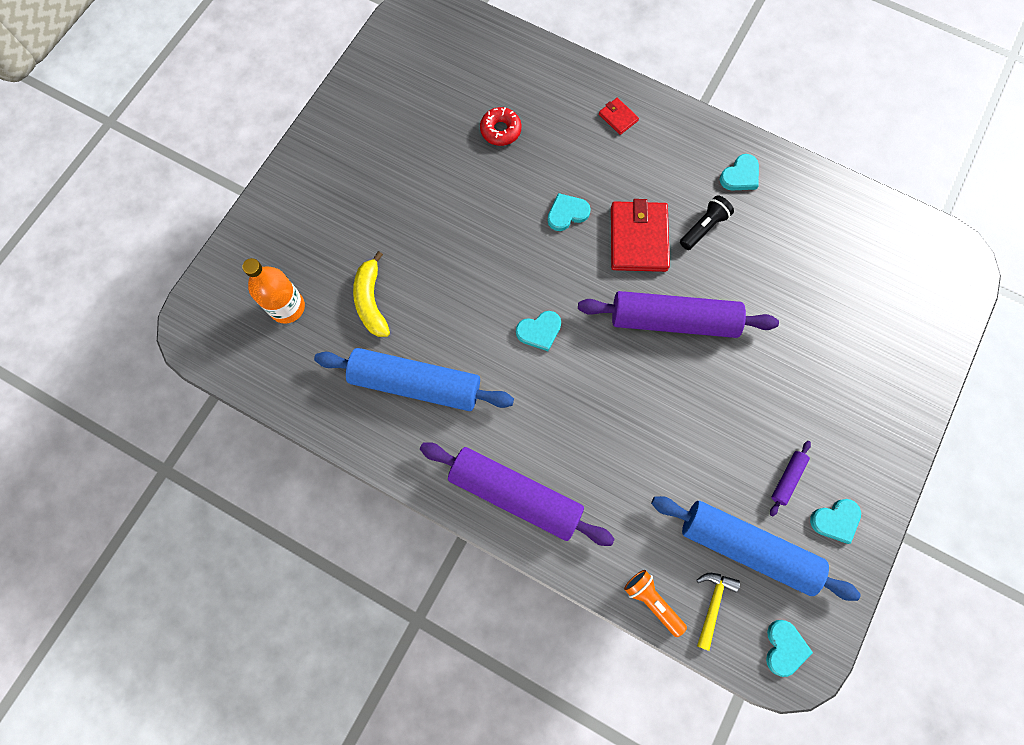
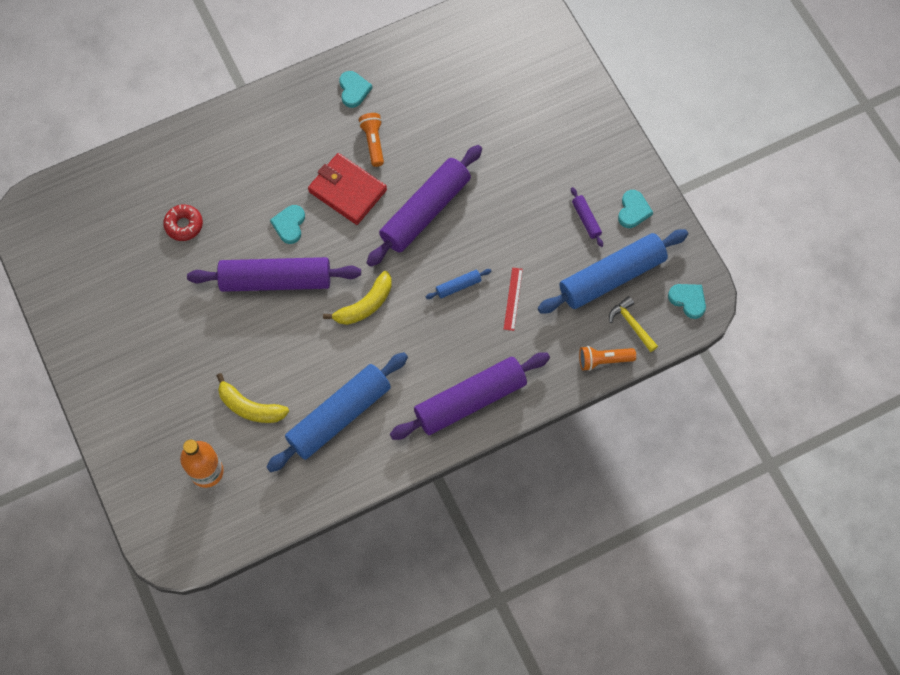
camera: 55 degrees left, 5 degrees down
(506, 239) = (276, 280): none -> purple rolling pin
(539, 331) = (365, 305): turquoise heart -> yellow banana
(618, 117) = (241, 137): red wallet -> none
(622, 403) = (458, 286): none -> blue rolling pin
(648, 464) = (513, 299): none -> red ruler
(703, 227) = (373, 142): black flashlight -> orange flashlight

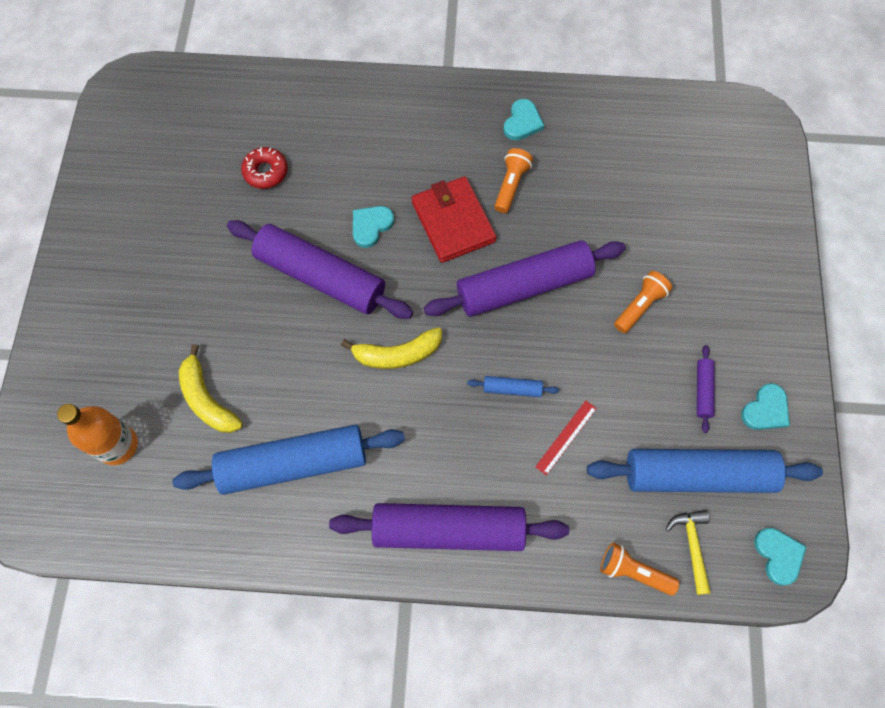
camera: 30 degrees right, 0 degrees up
(513, 183) = (640, 306): none -> orange flashlight

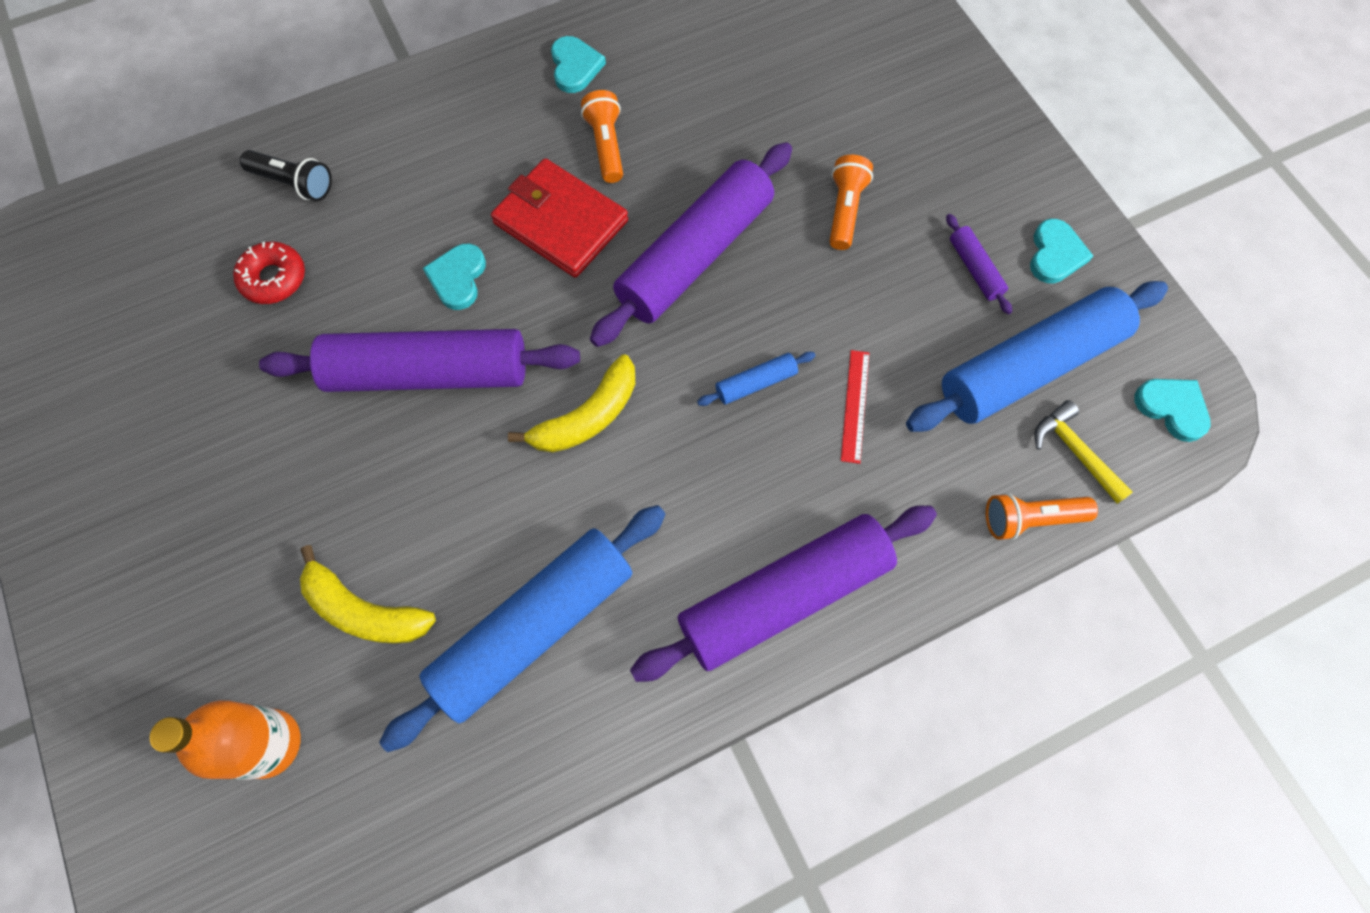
camera: 30 degrees left, 0 degrees up
(309, 117) = (294, 183): none -> black flashlight

